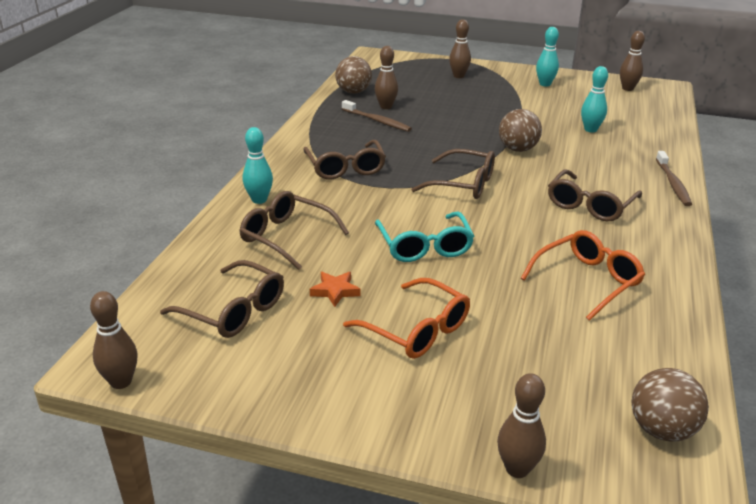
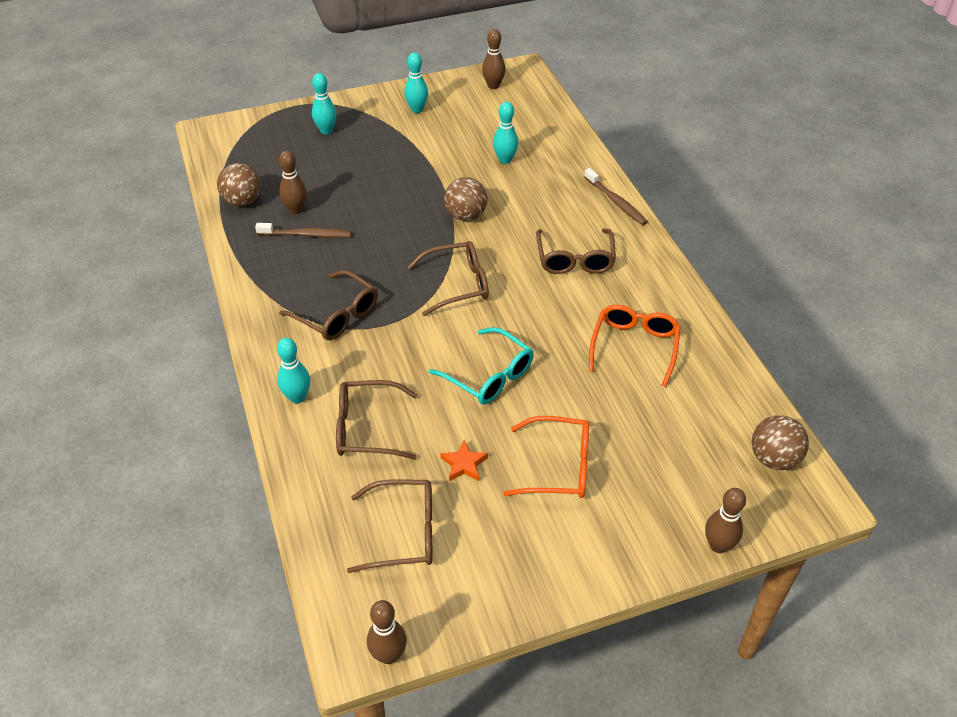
camera: 35 degrees left, 15 degrees up
(458, 76) = (326, 131): brown bowling pin -> turquoise bowling pin

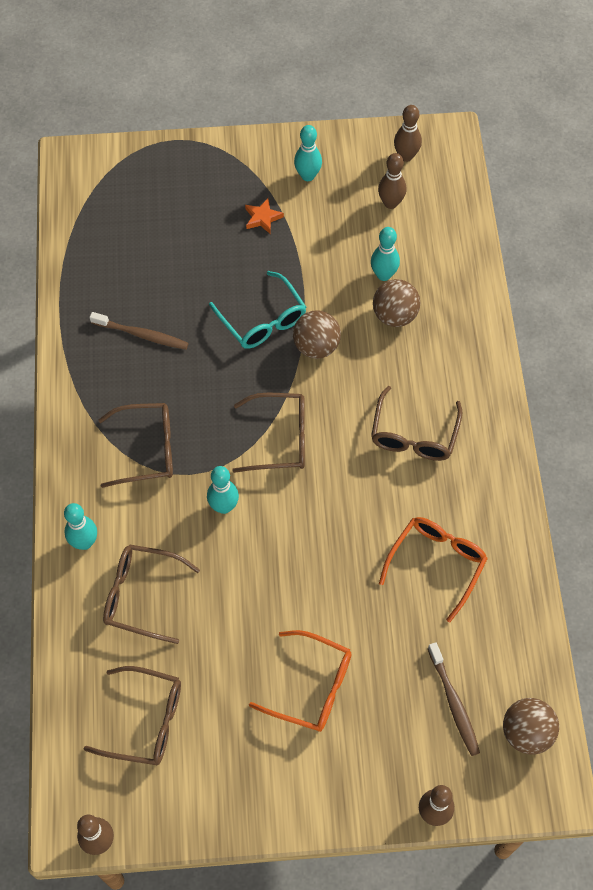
camera: 15 degrees right, 15 degrees up
(242, 201) = (86, 272): brown ball -> brown ball (395, 315)
(296, 209) = (139, 297): brown bowling pin -> brown bowling pin (390, 203)
(326, 131) = (198, 187): turquoise bowling pin -> turquoise bowling pin (224, 506)
(337, 315) = (147, 449): brown glasses -> brown glasses turned 60 degrees counterclockwise
(464, 464) = (222, 661): orange star -> orange star (262, 218)
(489, 376) = (278, 563): turquoise glasses -> turquoise glasses (262, 320)
(615, 201) = (486, 364): brown toothbrush -> brown toothbrush (453, 702)

